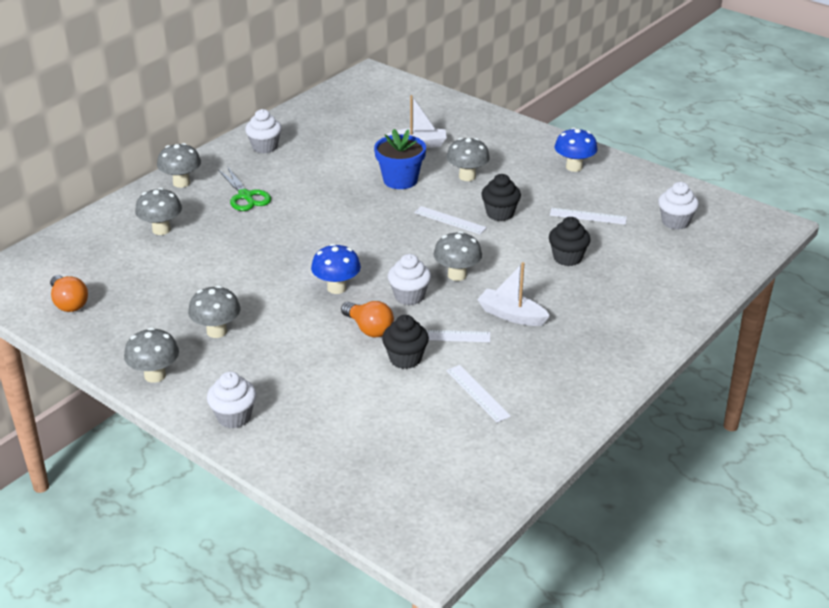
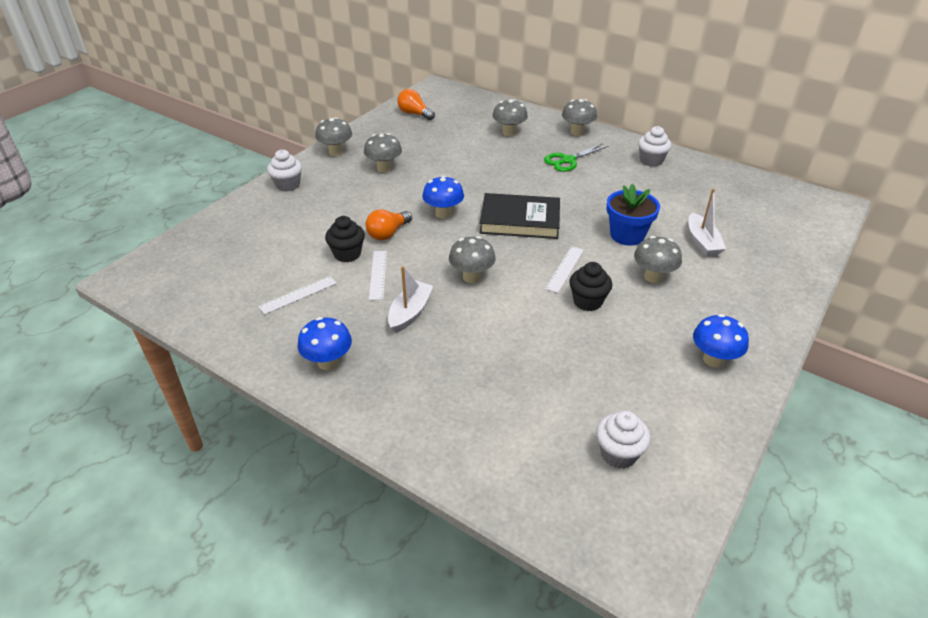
camera: 85 degrees right, 5 degrees up
(69, 303) = (414, 114): orange light bulb -> orange light bulb turned 75 degrees clockwise
(362, 238) = (520, 220): none -> black book
(409, 296) = (435, 251): white cupcake -> none
(567, 258) = (515, 352): black cupcake -> none
(584, 367) = (328, 362): none -> blue mushroom
(588, 216) = (605, 370): white ruler -> none

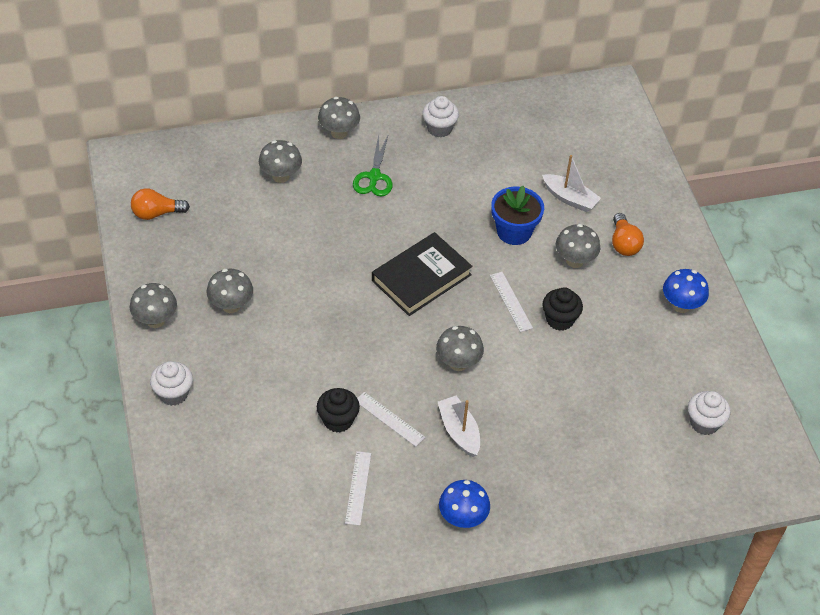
camera: 50 degrees left, 10 degrees up
(388, 233) = (339, 374): orange light bulb -> orange light bulb (623, 243)
(443, 214) = (354, 318): blue mushroom -> none

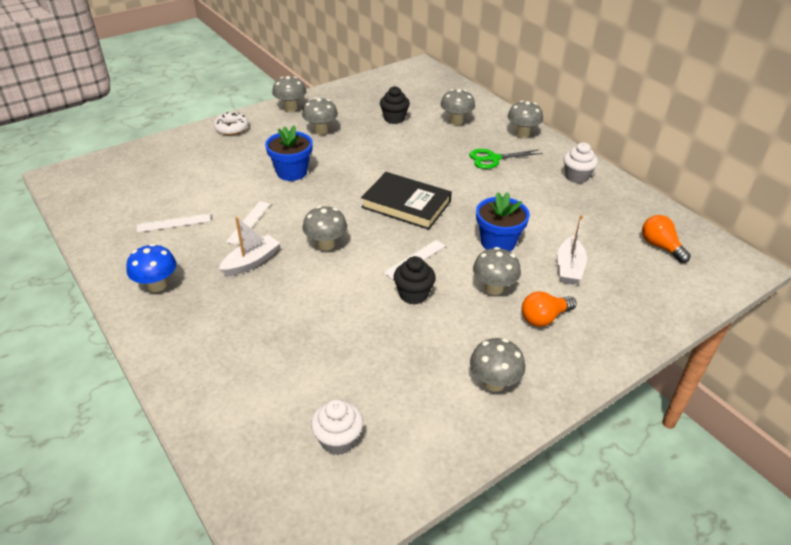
camera: 70 degrees right, 10 degrees down
(156, 213) = (382, 87): orange light bulb -> orange light bulb (660, 246)
(173, 394) = (231, 128): white cupcake -> white donut
(309, 357) = (292, 172): none -> blue flower pot
(338, 420) = (237, 198): black cupcake -> black cupcake (394, 119)
(681, 305) = (494, 383): blue mushroom -> grey mushroom

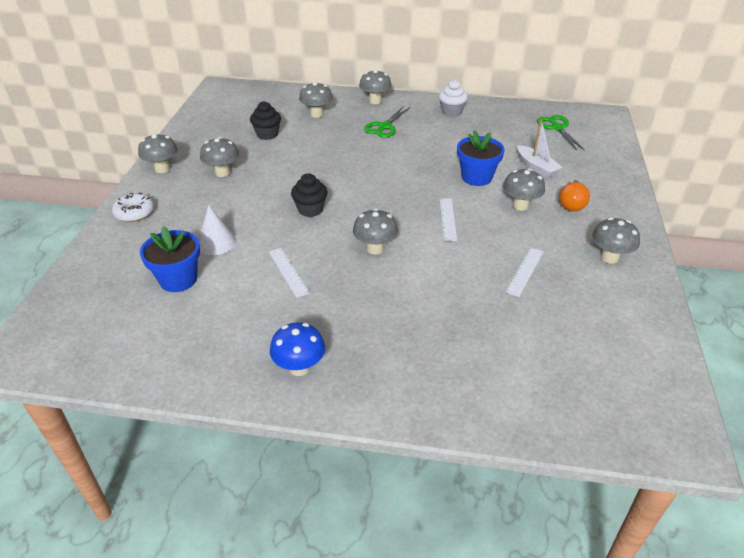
camera: 45 degrees left, 0 degrees up
(174, 223) = (223, 314): white ruler -> white ruler (525, 271)
(242, 176) = (216, 242): none -> white cone
(251, 262) = (343, 297): white boat -> none
(292, 172) = (255, 215): blue flower pot -> blue flower pot (178, 279)
(338, 440) = (596, 356): white cupcake -> none
(406, 204) = (381, 188): black book -> none
(413, 294) = (485, 241): black cupcake -> black cupcake (310, 209)
(660, 246) = (557, 128): orange light bulb -> green scissors

